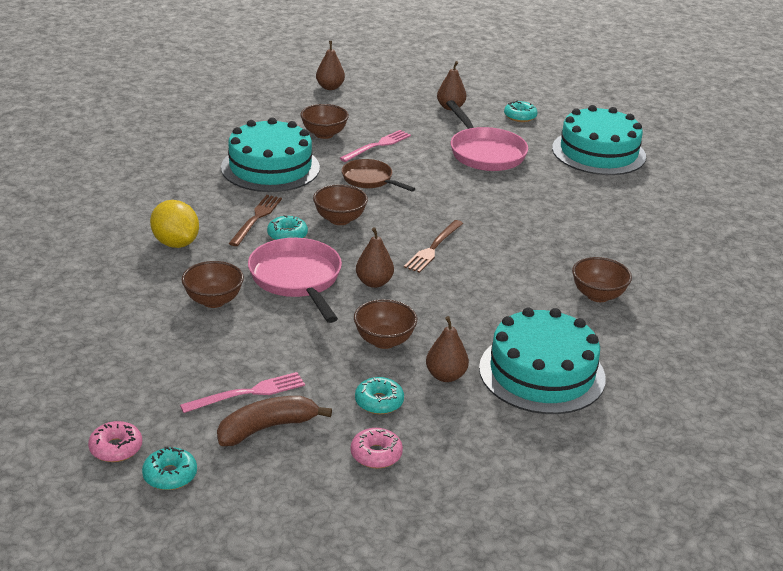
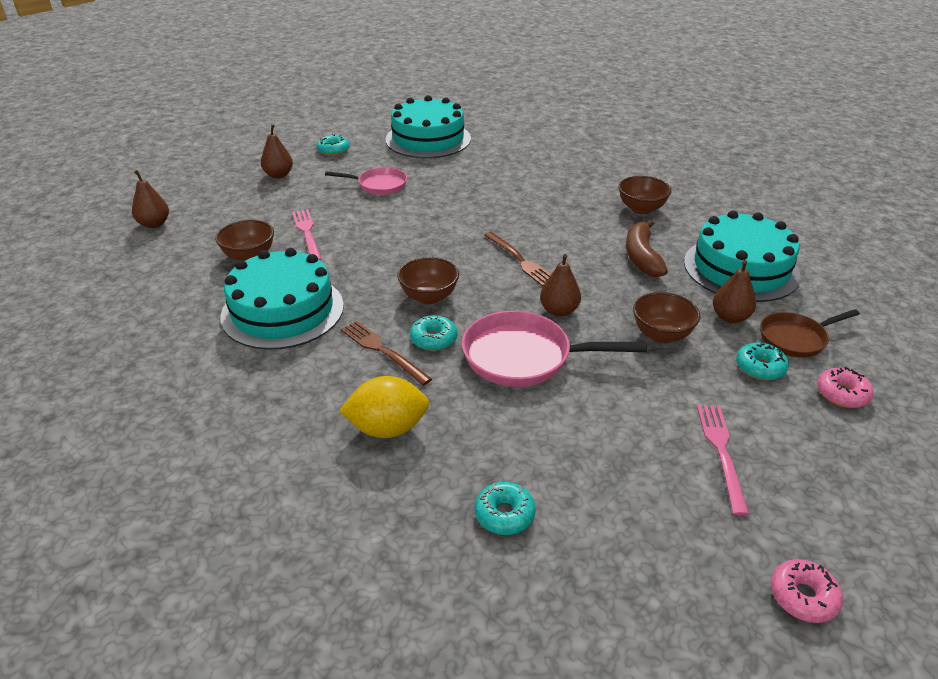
camera: 60 degrees left, 5 degrees up
(170, 475) = (861, 558): turquoise donut -> turquoise donut (504, 514)
(213, 300) = (531, 430): brown bowl -> none
(267, 428) = (787, 455): brown banana -> brown banana (641, 257)
(370, 179) = (368, 257): brown pan -> brown pan (795, 338)
(485, 153) = (379, 185): pink pan -> pink pan, size x0.63

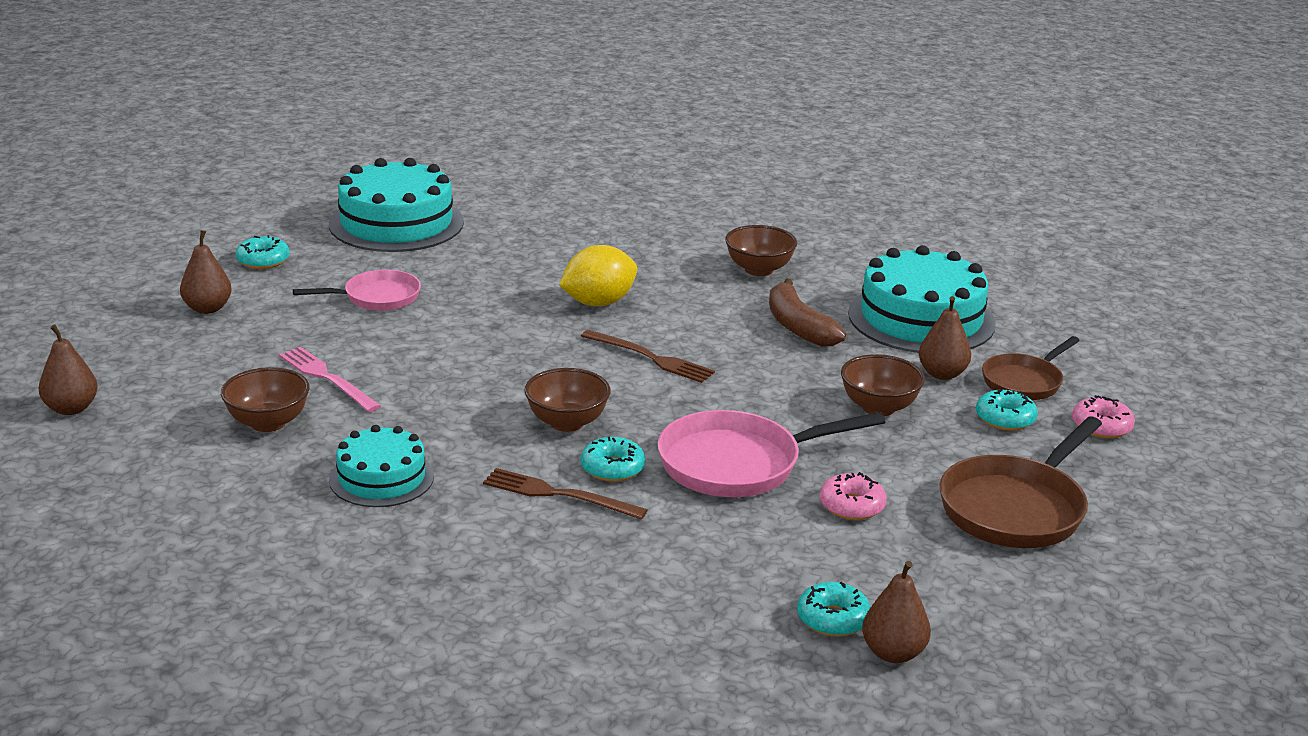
camera: 25 degrees left, 10 degrees down
(282, 311) = (381, 478): turquoise cake -> turquoise cake, size x0.59
(387, 428) = (634, 572): yellow lemon -> yellow lemon (598, 303)
(559, 311) = (742, 406): brown pear -> brown pear (893, 653)
(721, 452) = (1015, 508): pink fork -> brown pan
(803, 597) = (1164, 610): pink donut -> pink donut (851, 506)

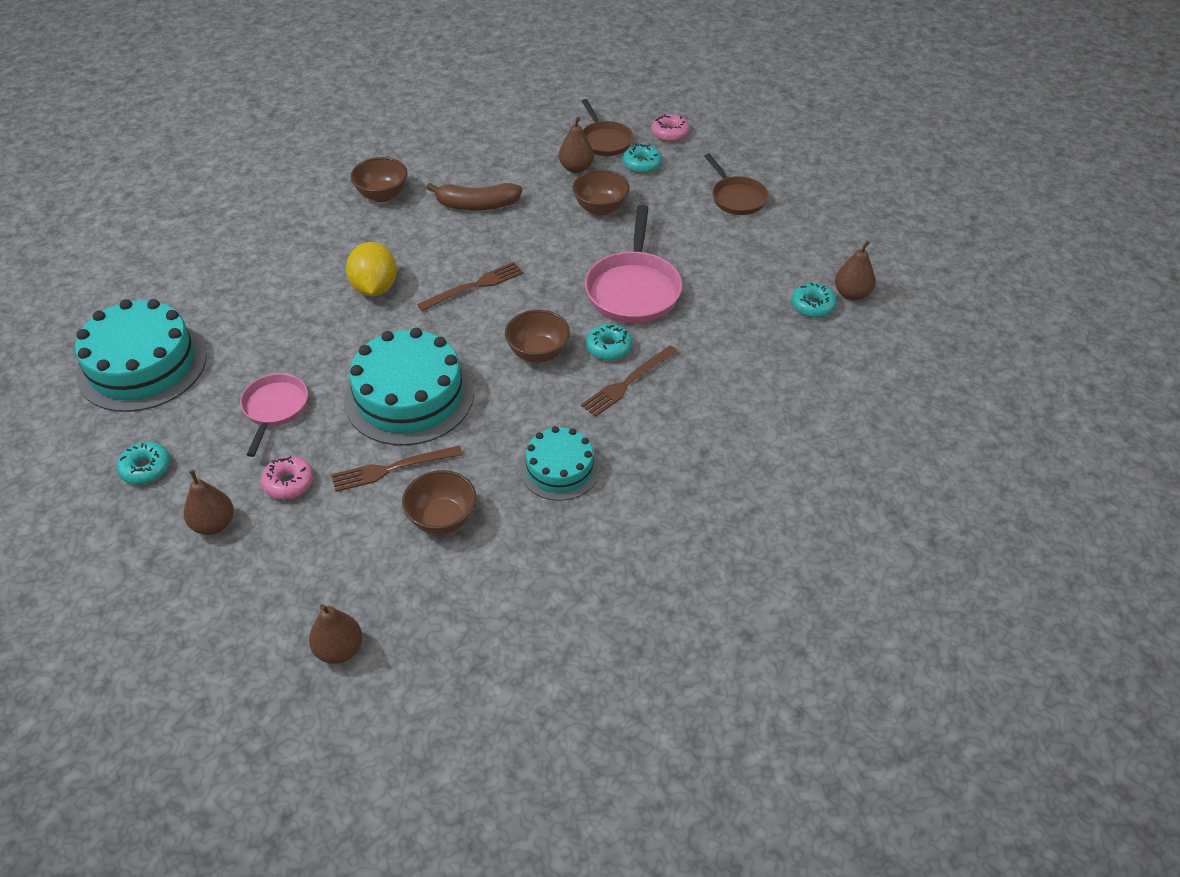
camera: 65 degrees left, 20 degrees up
(327, 378) = (392, 468): pink fork -> brown fork
(851, 506) = (704, 258): pink donut -> pink donut (288, 483)
(921, 319) = (502, 150): turquoise cake -> turquoise cake (409, 396)
(1015, 508) = (736, 198): brown pan -> brown pan, size x0.63

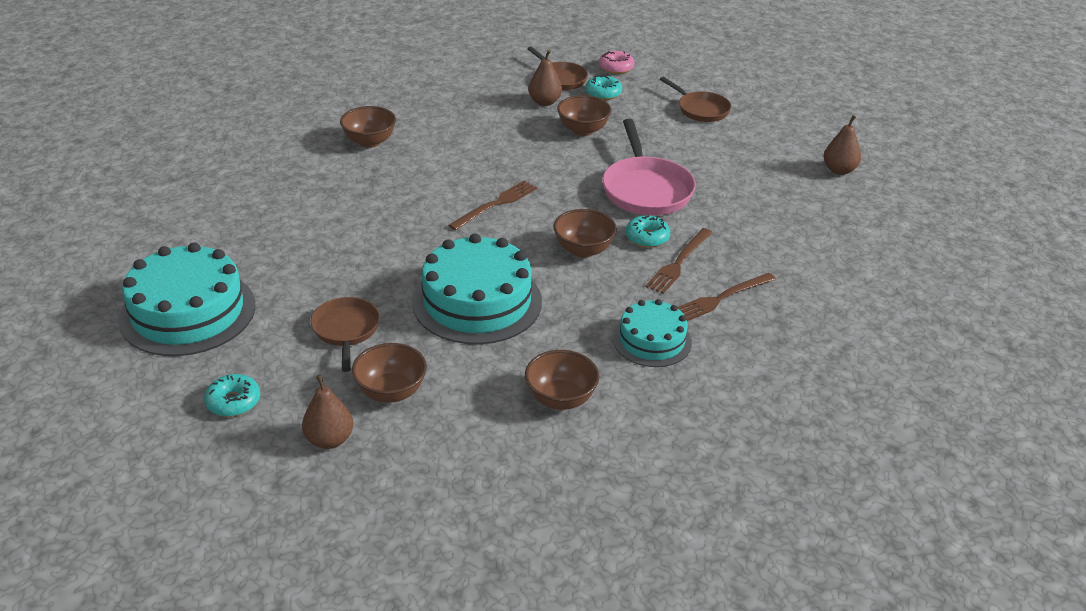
camera: 15 degrees left, 10 degrees down
(275, 409) = (346, 330): pink pan -> brown pan
(288, 483) = (391, 392): pink donut -> brown bowl
(339, 650) = (513, 529): brown pear -> none
(374, 288) = (399, 217): yellow lemon -> none
(392, 468) = (490, 364): brown fork -> brown fork (721, 298)
(477, 205) = (466, 140): brown banana -> none
(812, 306) = (810, 183): turquoise donut -> none

